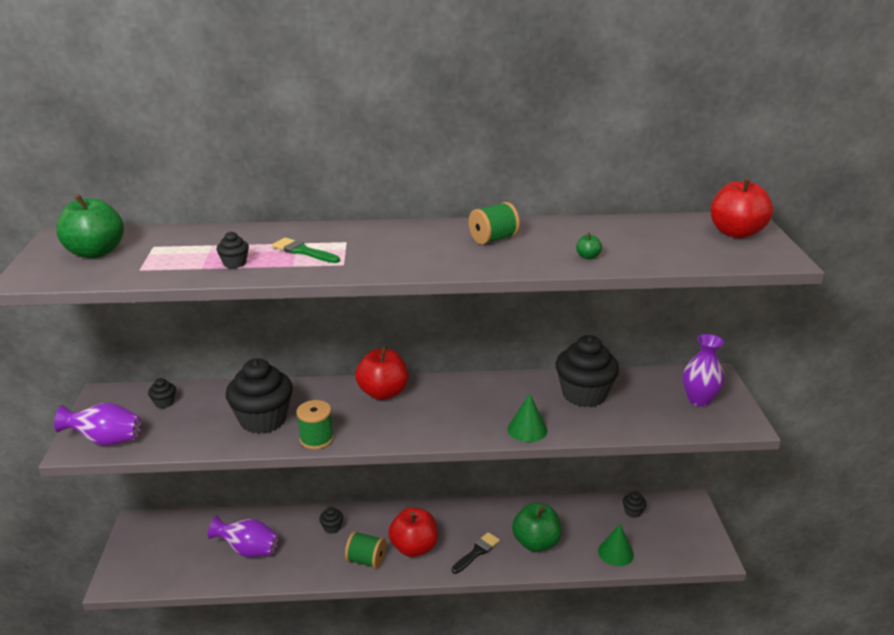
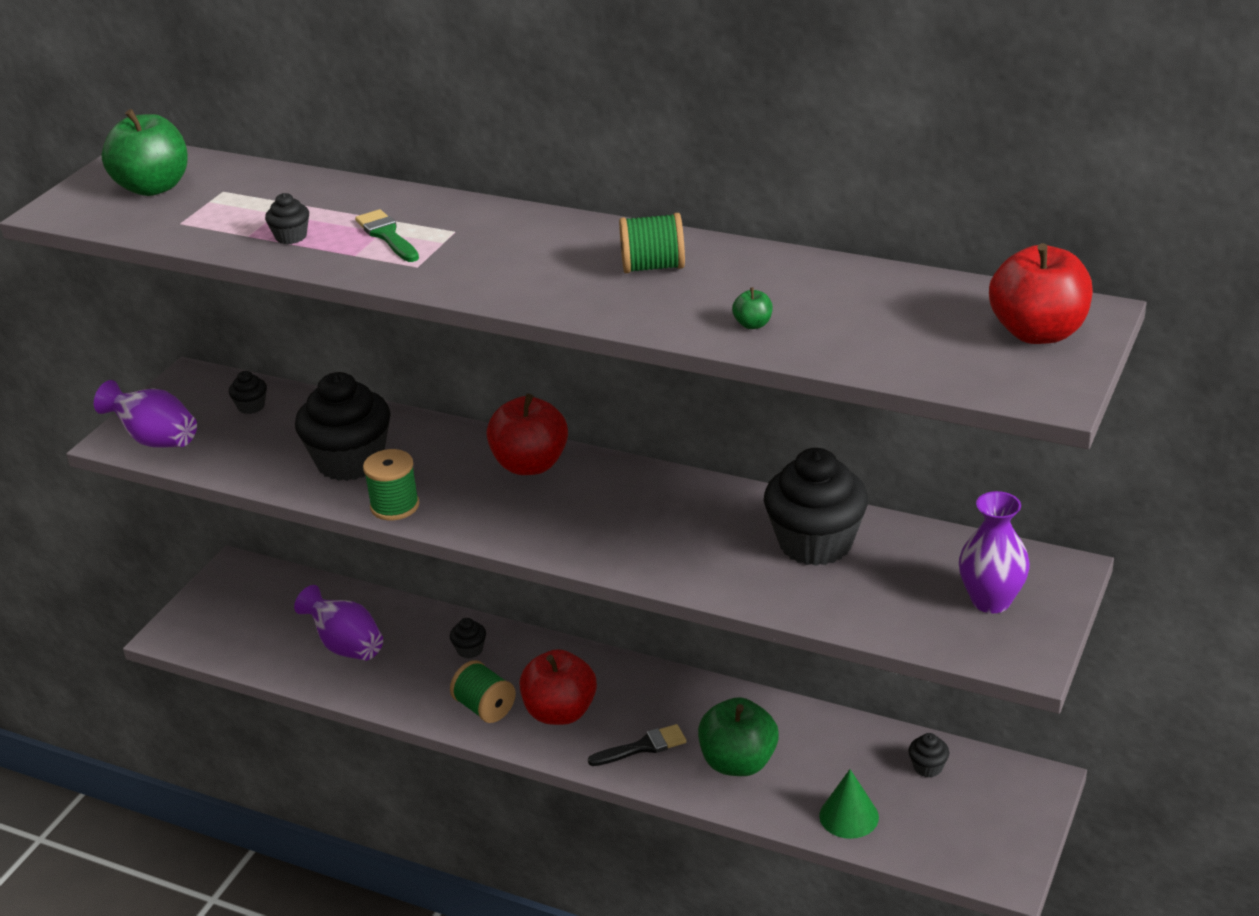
camera: 30 degrees right, 5 degrees up
(527, 429) = (682, 571): green cone -> none

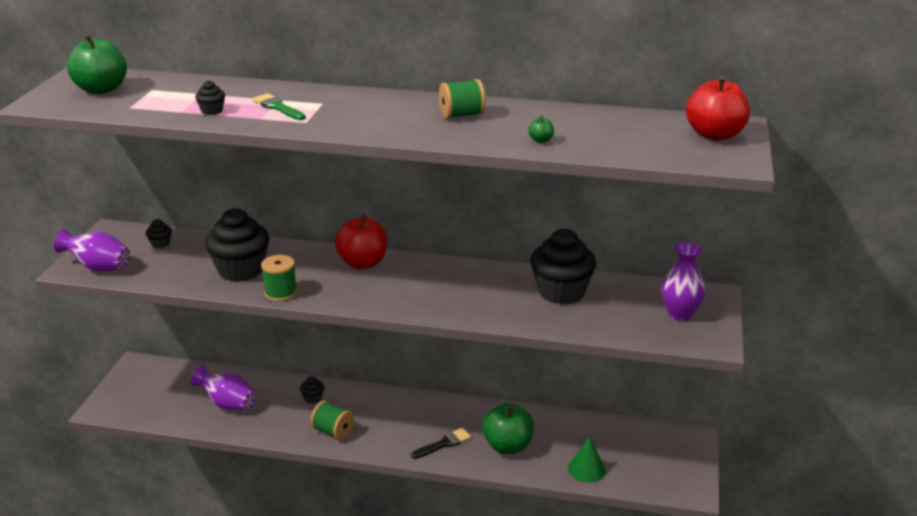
camera: 15 degrees left, 5 degrees down
(560, 712) = (384, 429): red apple -> none
(928, 767) = (625, 436): black cupcake -> none

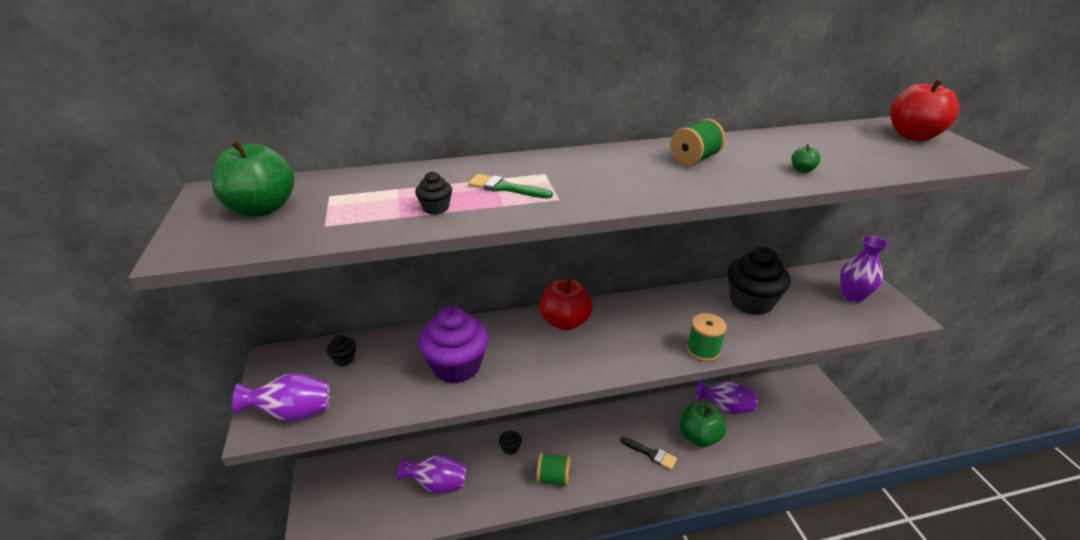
camera: 25 degrees left, 5 degrees up
(240, 270) = (456, 366): black cupcake -> purple cupcake
(280, 293) = (520, 382): green spool -> green spool (703, 350)
(444, 443) = (651, 454): black brush -> black brush turned 90 degrees clockwise
(562, 432) = (725, 407): none -> purple vase
(586, 469) = (770, 436): green cone -> none

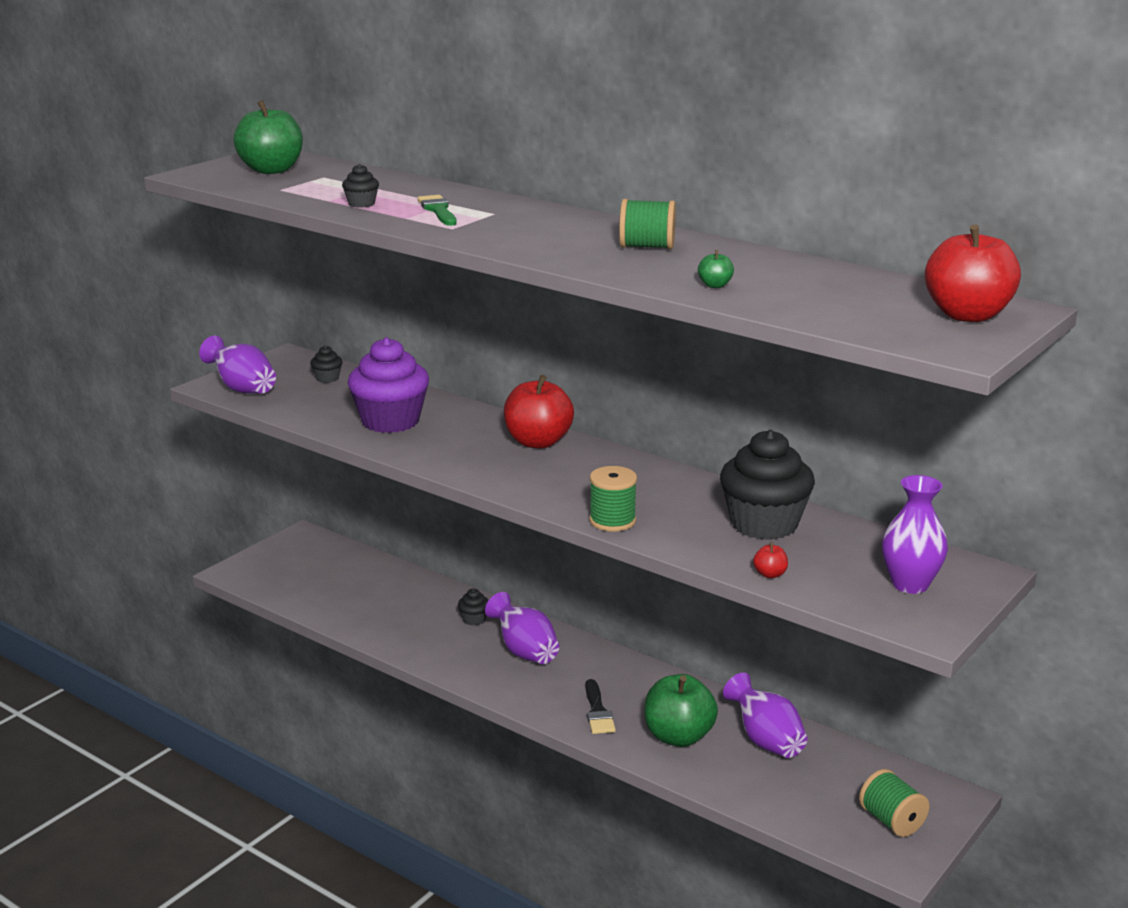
camera: 50 degrees right, 10 degrees down
(437, 484) = (372, 601): purple vase -> purple vase (524, 651)
(553, 478) = (471, 662): green spool -> green spool (891, 821)
(814, 331) = (770, 574): none -> red apple

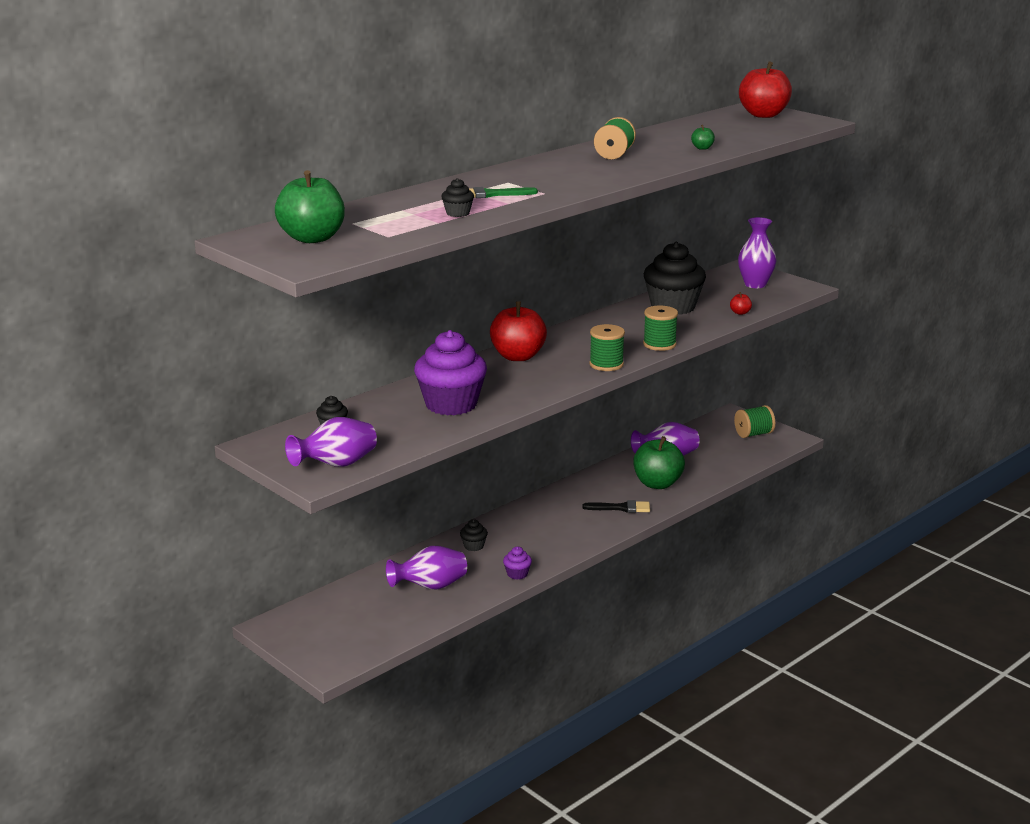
camera: 80 degrees left, 0 degrees up
(416, 652) = (517, 574): none -> purple cupcake
(524, 651) = (531, 528): purple vase -> purple vase (430, 587)
(529, 491) = (606, 364): none -> green spool

